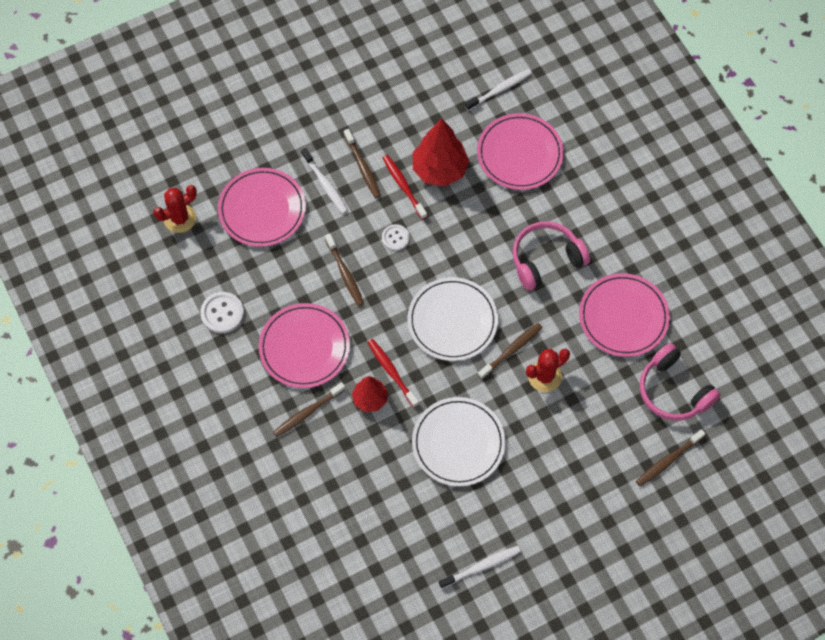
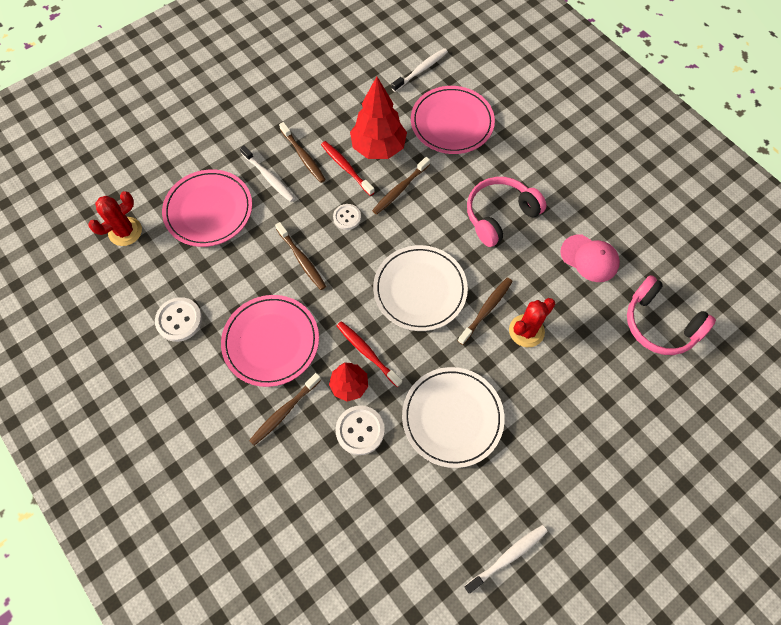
camera: 10 degrees left, 0 degrees up
(373, 440) = (360, 430): none -> white button
(623, 317) = (589, 258): pink plate -> pink cap
(668, 460) = (675, 398): brown toothbrush -> brown toothbrush (400, 189)

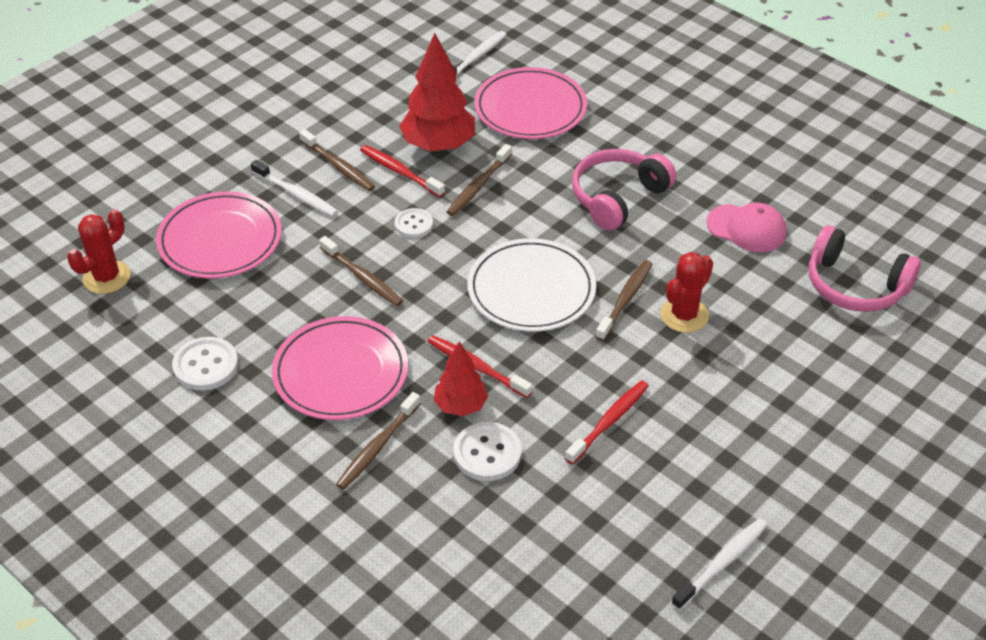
camera: 10 degrees left, 20 degrees down
(452, 417) = (609, 422): white plate -> red toothbrush

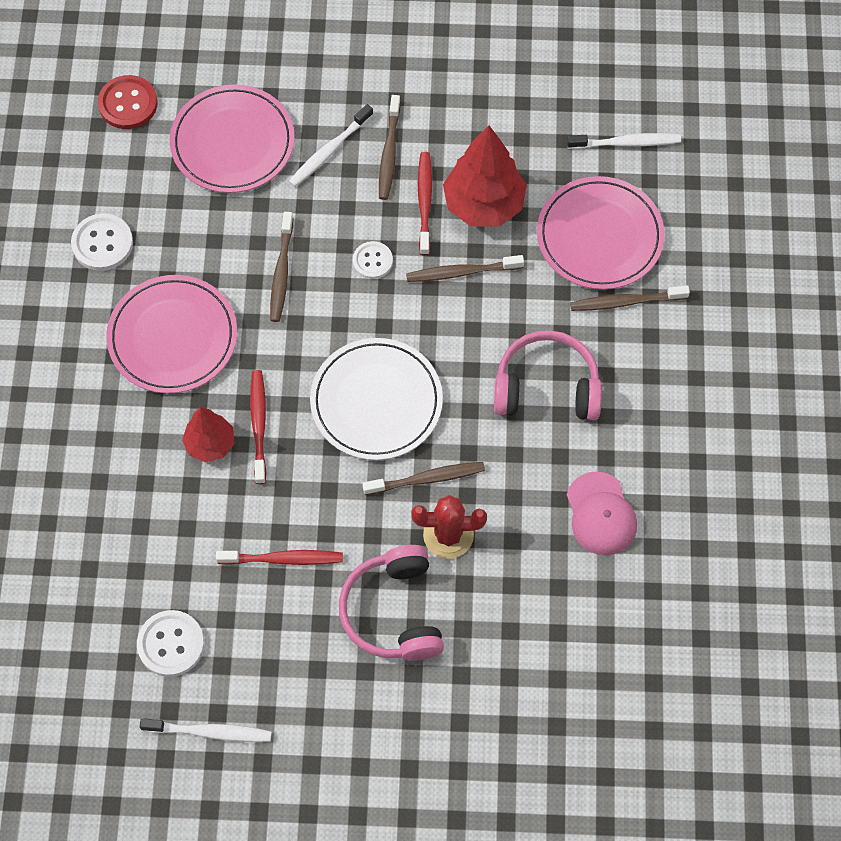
camera: 50 degrees right, 20 degrees up
(106, 277) = (128, 103): red cactus -> red button
(296, 194) = (329, 151): white toothbrush -> white toothbrush turned 45 degrees clockwise
(377, 447) = (124, 419): brown toothbrush -> brown toothbrush (625, 302)
(487, 453) = (180, 497): white button -> white button (171, 644)
(855, 286) = (605, 646): pink headphones -> pink headphones (393, 612)

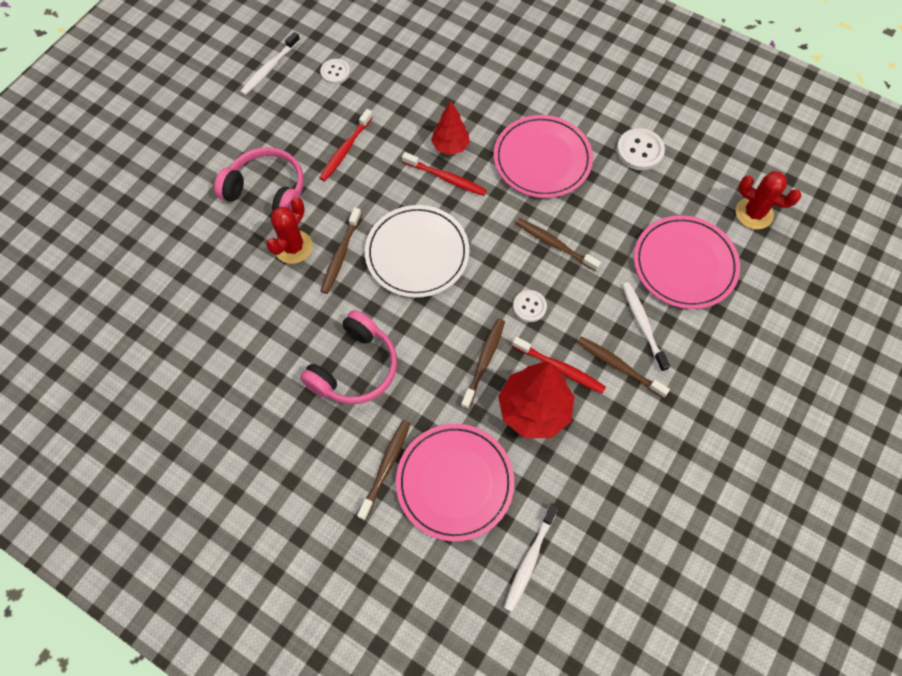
camera: 120 degrees right, 0 degrees up
(128, 103) = (754, 213): red button -> red cactus
(171, 644) = (335, 72): white button -> white button, size x0.66
(601, 514) = (238, 348): pink cap -> none

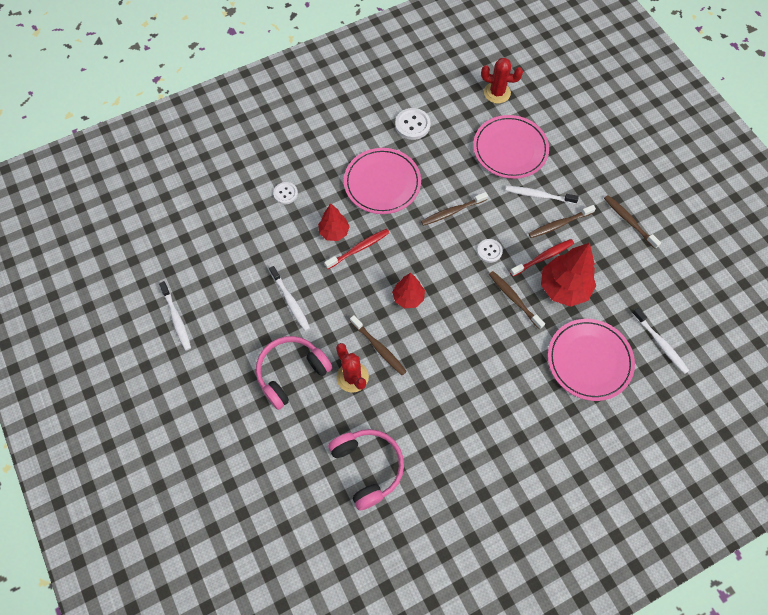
camera: 60 degrees left, 0 degrees up
(335, 72) = (214, 274): white button -> white button (285, 193)
(345, 149) = (290, 301): red toothbrush -> white toothbrush
(355, 368) = (474, 382): pink headphones -> pink headphones (368, 467)
(386, 467) = (558, 397): brown toothbrush -> brown toothbrush (629, 221)
(417, 253) = (408, 298): white plate -> red tree
(754, 213) = (497, 93): red cactus -> red cactus turned 45 degrees clockwise

